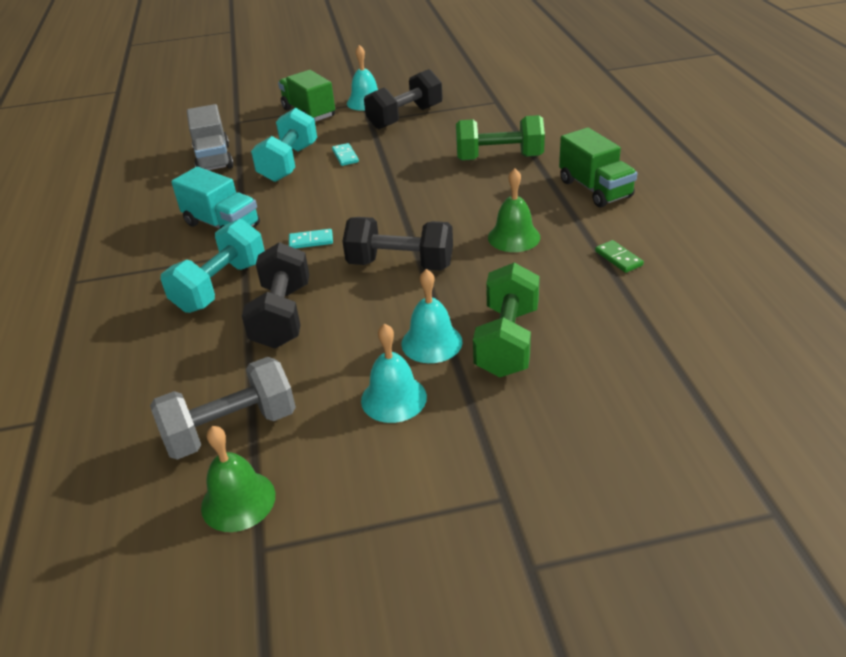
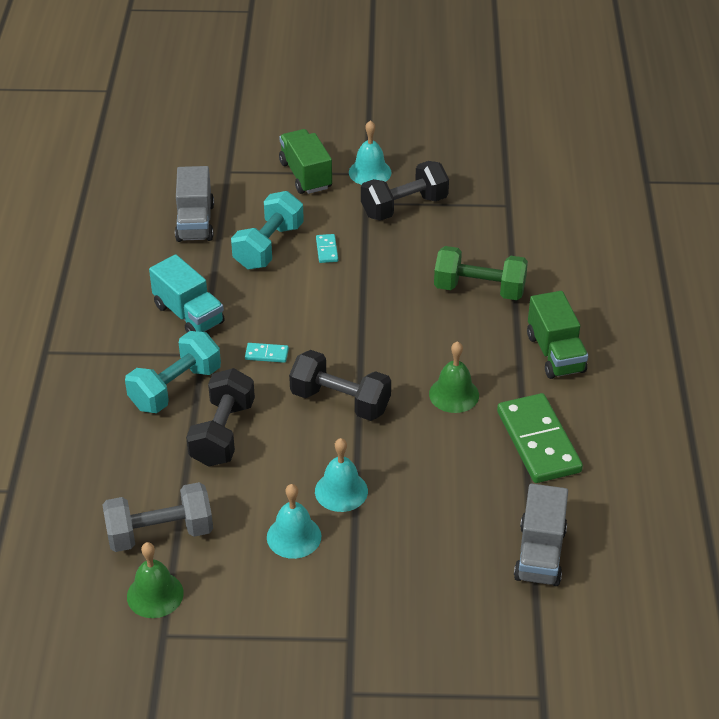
camera: 10 degrees right, 5 degrees up
(507, 341) = (404, 504): green dumbbell -> none
(618, 258) = (538, 441): green domino -> green domino, size x2.36
(679, 357) = (540, 554): none -> grey truck

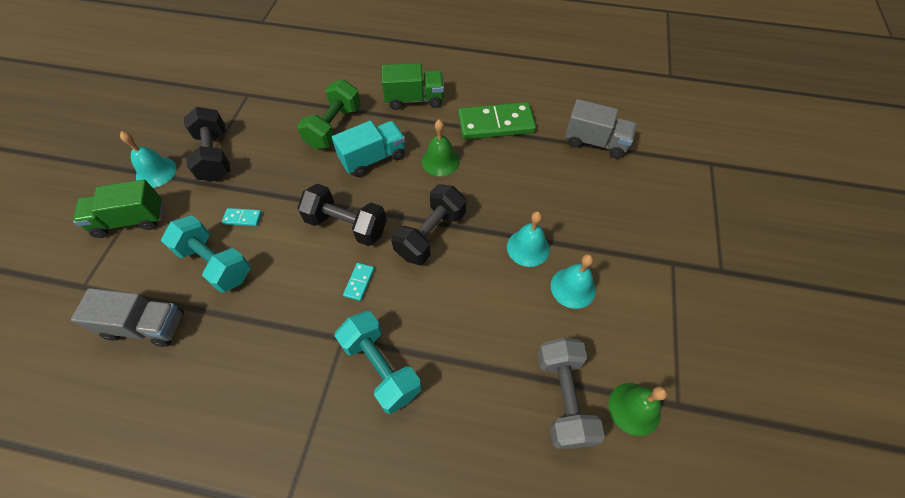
camera: 80 degrees left, 15 degrees up
(189, 314) = (282, 345): turquoise truck -> turquoise truck (373, 158)
(223, 433) = (449, 330): black dumbbell -> black dumbbell (346, 225)

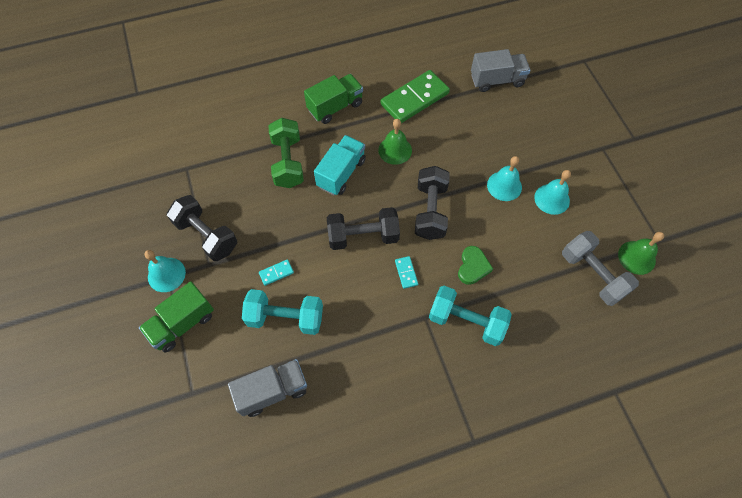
camera: 30 degrees left, 5 degrees up
(431, 313) = (473, 267): none -> green heart

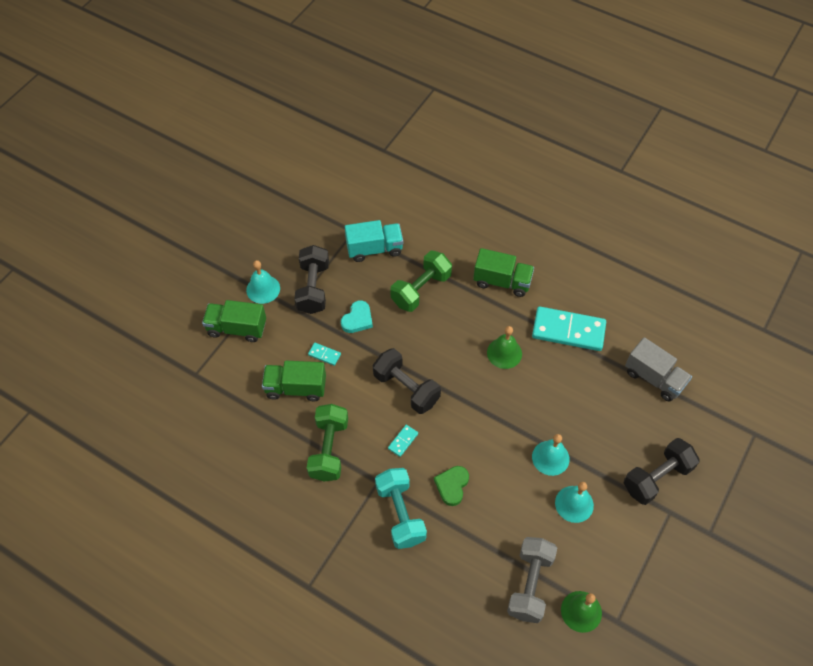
camera: 50 degrees right, 5 degrees down
(269, 225) = (357, 319): none -> turquoise heart
(272, 391) = (236, 422): grey truck -> none
(285, 318) = (296, 388): turquoise dumbbell -> green truck
(341, 173) = (446, 332): turquoise truck -> turquoise truck (374, 249)
(365, 333) = (329, 449): none -> green dumbbell
(415, 99) = (568, 331): green domino -> turquoise domino
(430, 211) = (473, 419): black dumbbell -> black dumbbell (657, 477)
(473, 267) = (452, 486): green heart -> green heart turned 135 degrees clockwise

